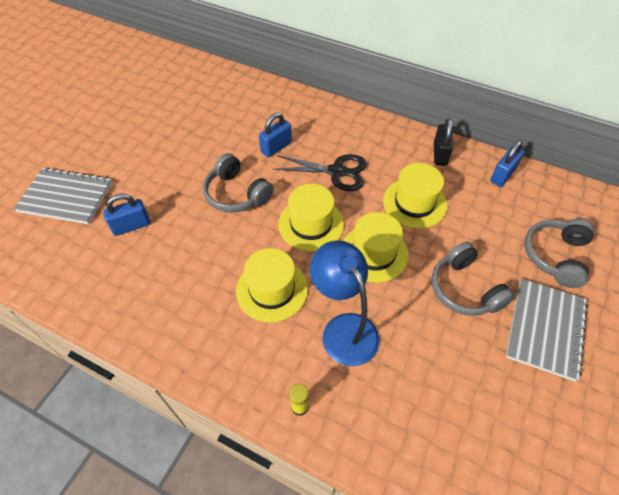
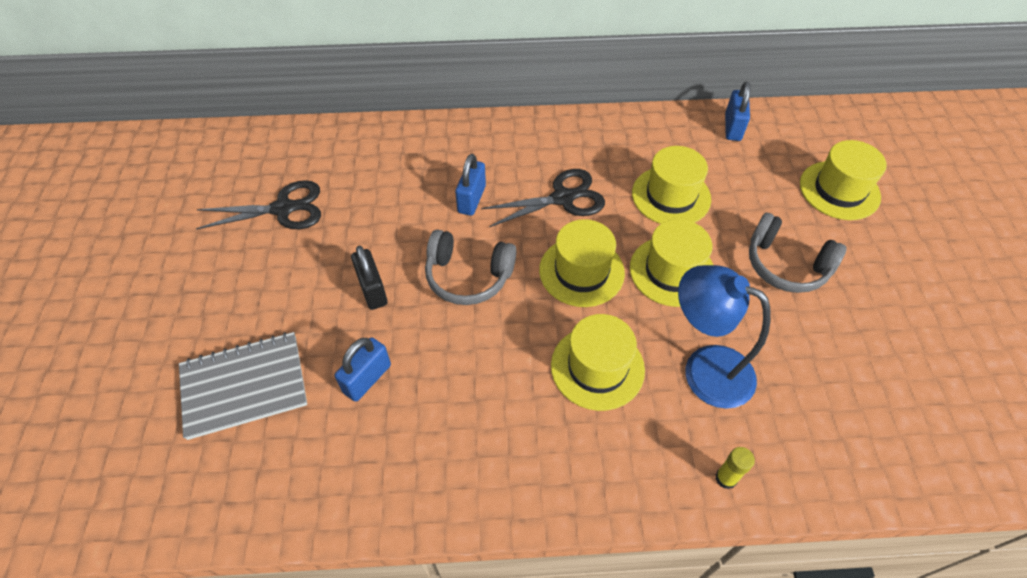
camera: 30 degrees left, 0 degrees up
(162, 107) = (283, 209): none -> black scissors
(440, 154) = (655, 130): black padlock -> black padlock (372, 290)
(545, 329) = (883, 268): grey notebook -> none
(555, 256) = (839, 190): grey headphones -> yellow hat

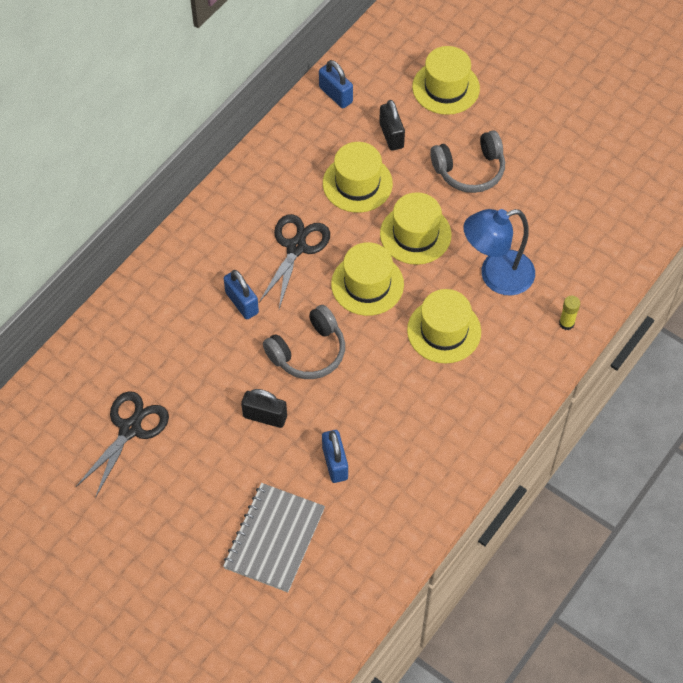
camera: 50 degrees left, 5 degrees up
(744, 186) = (391, 135): none -> black padlock

